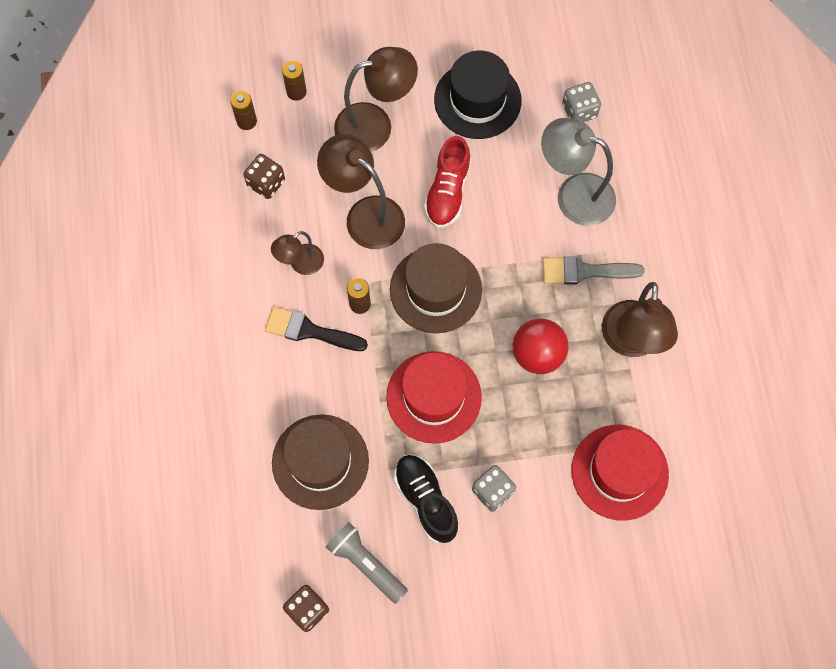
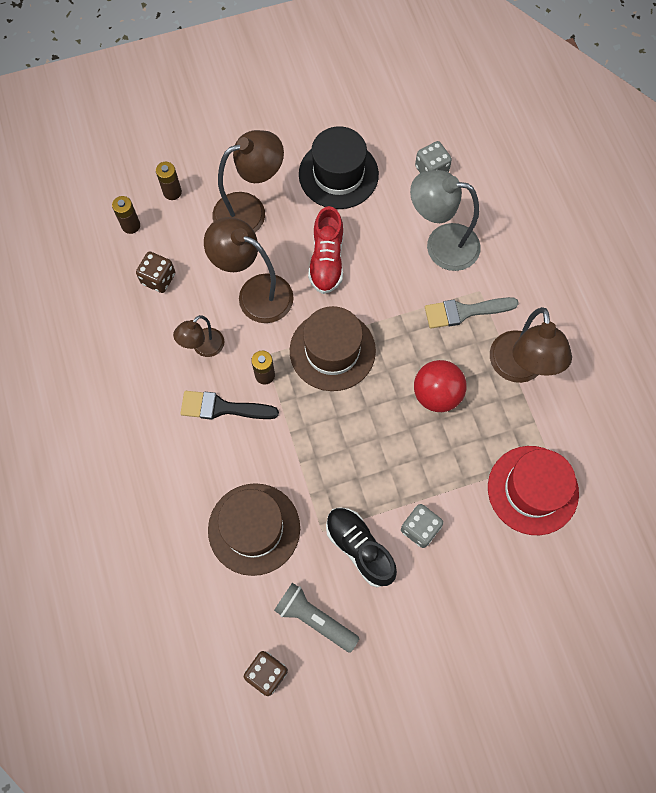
camera: 10 degrees left, 0 degrees up
(433, 397) = (349, 450): red hat -> none

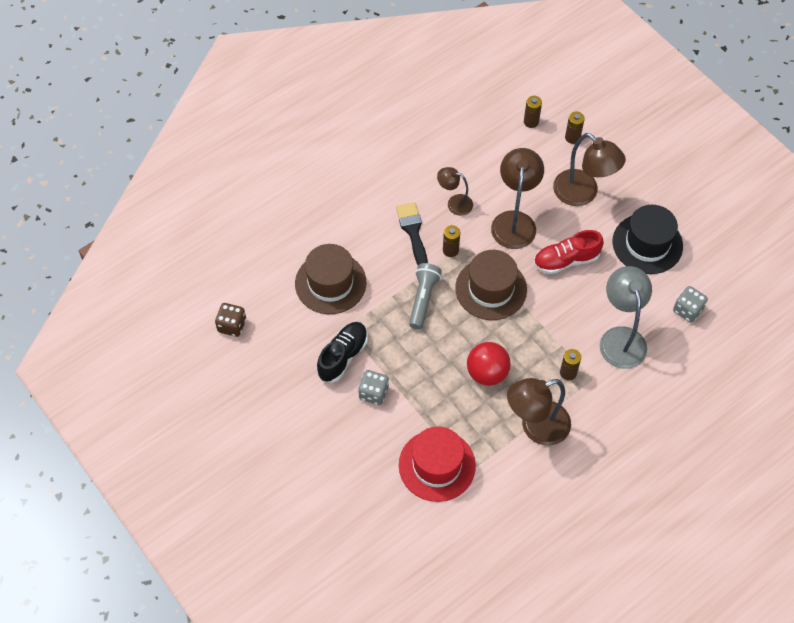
camera: 70 degrees right, 10 degrees down
(158, 279) = (496, 155): brown dice -> none
(314, 618) = (280, 343): grey flashlight -> grey flashlight (423, 299)
(464, 312) = (568, 373): grey brush -> brown battery

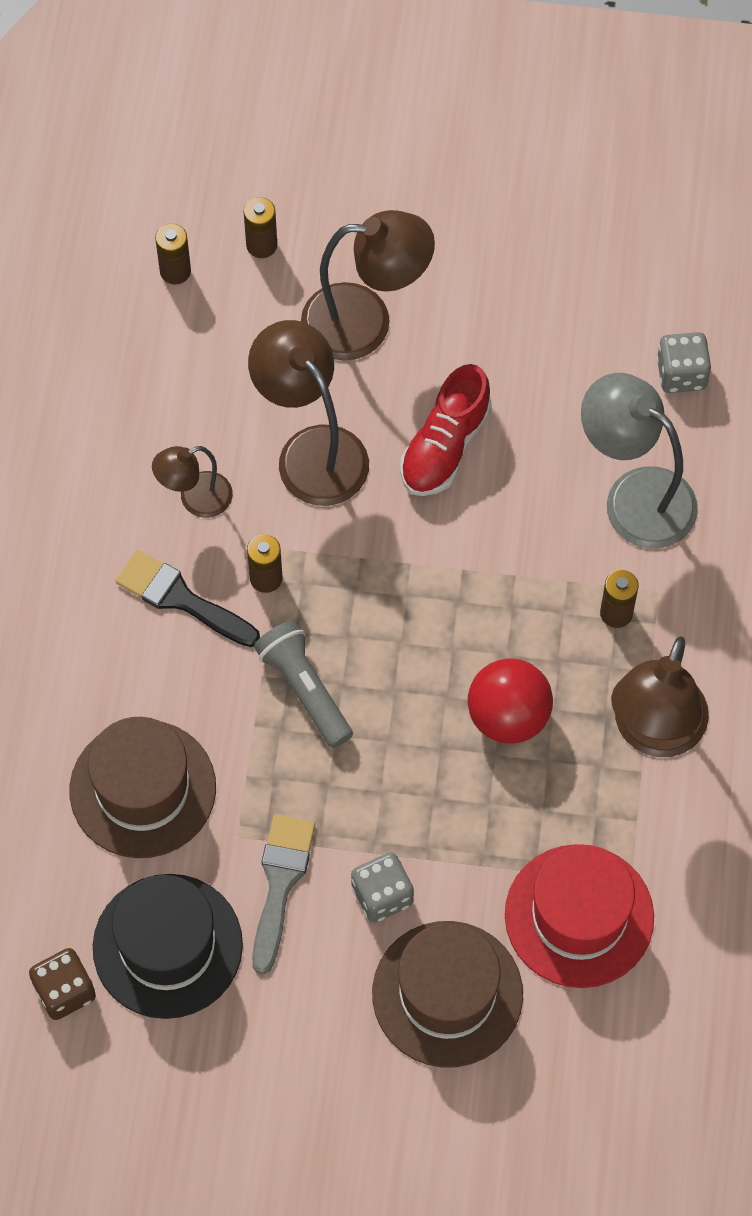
camera: 45 degrees left, 5 degrees up
(343, 356) = (280, 883): black shoe -> grey brush
(491, 289) = (384, 585): brown hat -> brown hat (447, 994)
(647, 244) = (531, 321): black hat -> black hat (167, 946)

